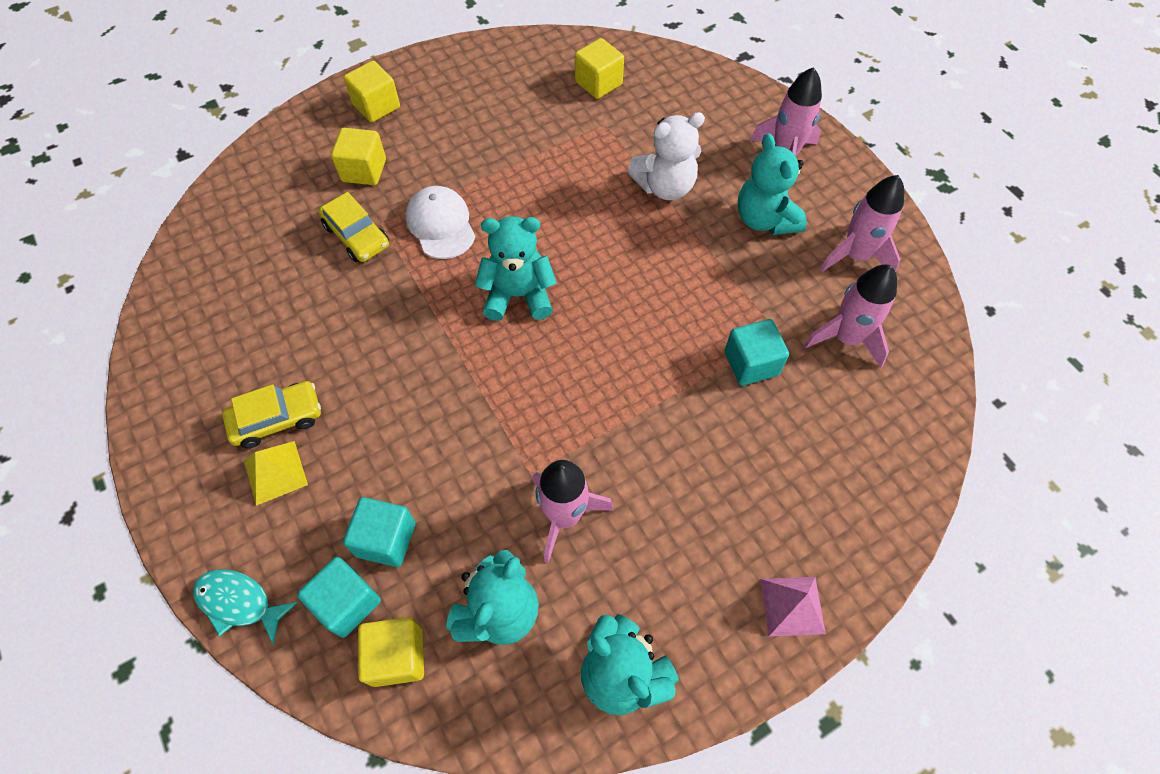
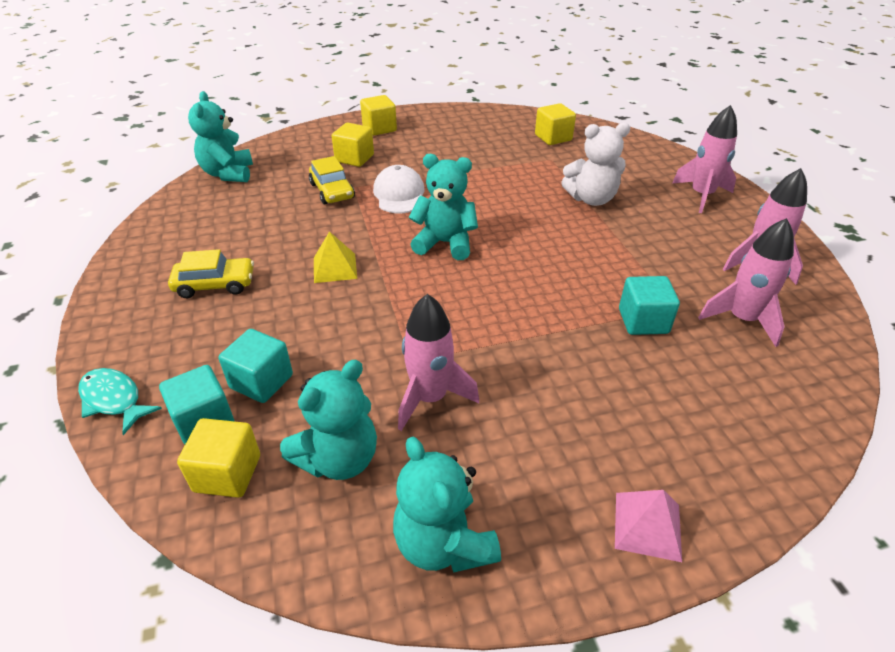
camera: 15 degrees right, 20 degrees down
(275, 472) = (195, 317): yellow pyramid -> yellow pyramid (335, 267)
(765, 219) = (676, 230): turquoise teddy bear -> turquoise teddy bear (228, 174)

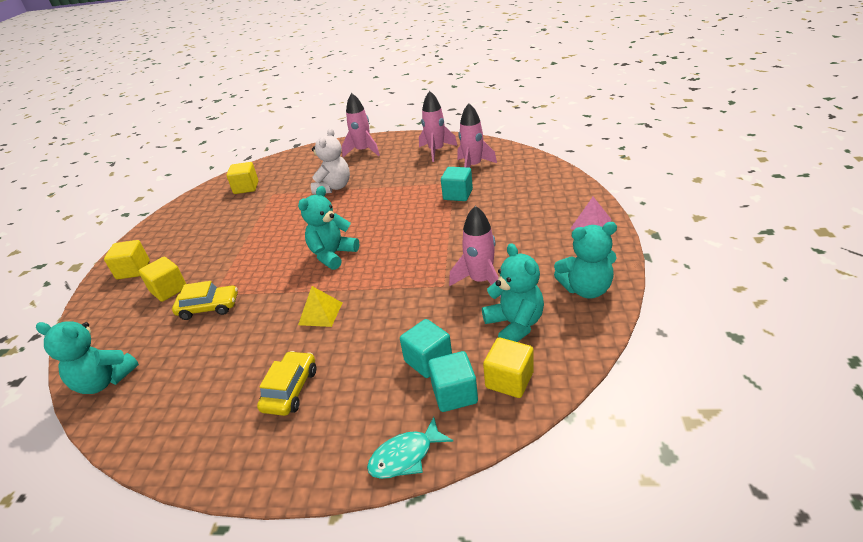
camera: 65 degrees left, 5 degrees down
(399, 194) = (250, 269): white cap -> none

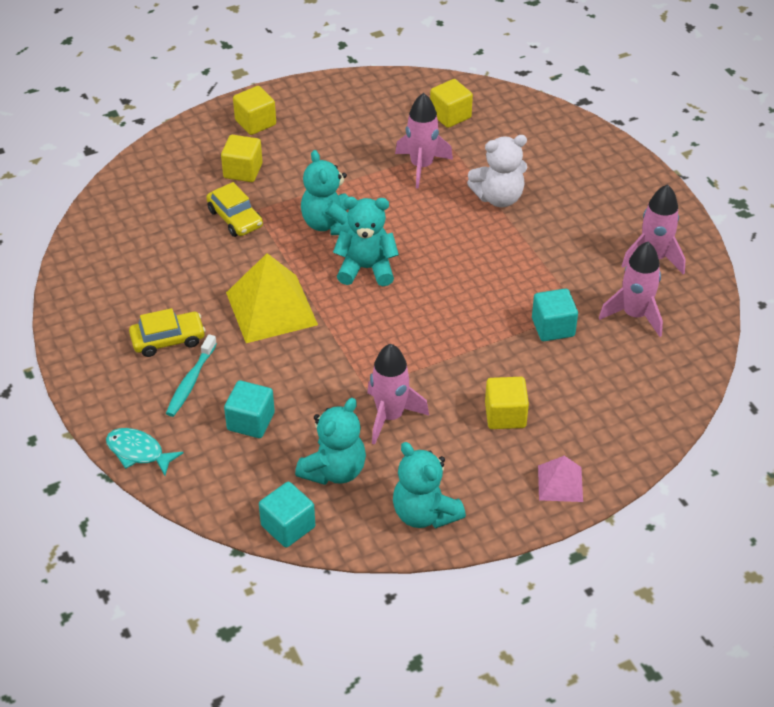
camera: 55 degrees right, 10 degrees up
(104, 381) = (115, 208): turquoise teddy bear -> turquoise teddy bear (329, 224)
(320, 313) = (271, 308): yellow pyramid -> yellow pyramid, size x1.89
(352, 388) = (190, 381): none -> turquoise toothbrush
(363, 151) = (605, 180): pink rocket -> pink rocket (421, 166)
(454, 394) = (219, 458): turquoise cube -> turquoise cube (288, 526)
(509, 380) = (256, 492): yellow cube -> yellow cube (505, 415)

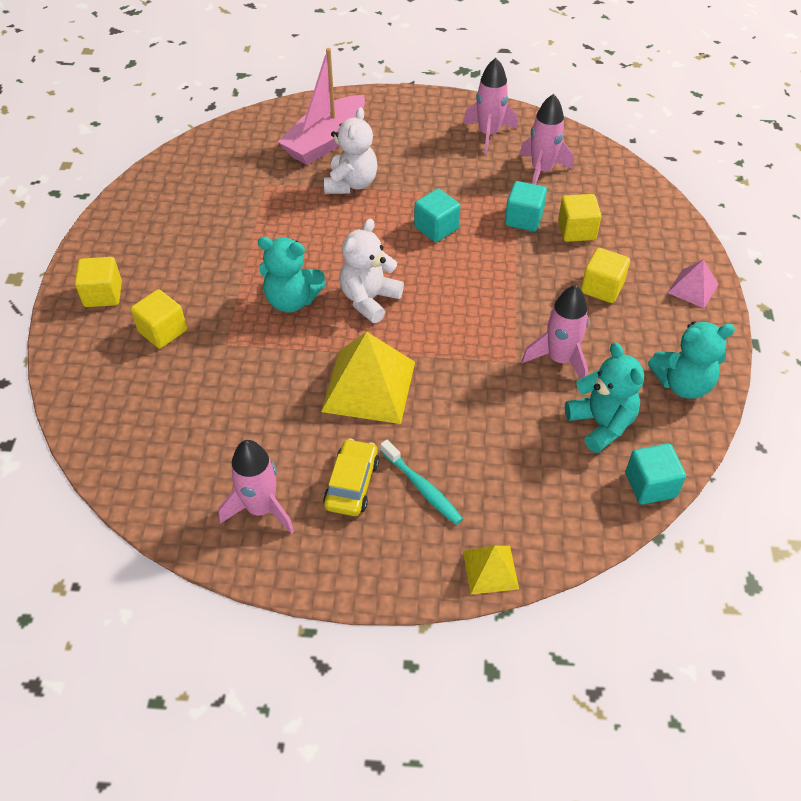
camera: 60 degrees left, 5 degrees up
(138, 452) = (490, 569): turquoise fish -> yellow pyramid
(235, 218) = (224, 363): yellow car -> none
(251, 421) = (505, 461): turquoise cube -> turquoise cube (436, 228)
(366, 268) = (369, 299): turquoise teddy bear -> white teddy bear
(421, 166) = (271, 211): pink rocket -> pink rocket (261, 508)
(450, 115) = (224, 167): yellow cube -> yellow cube (576, 230)
(539, 158) = (325, 141): none -> pink boat

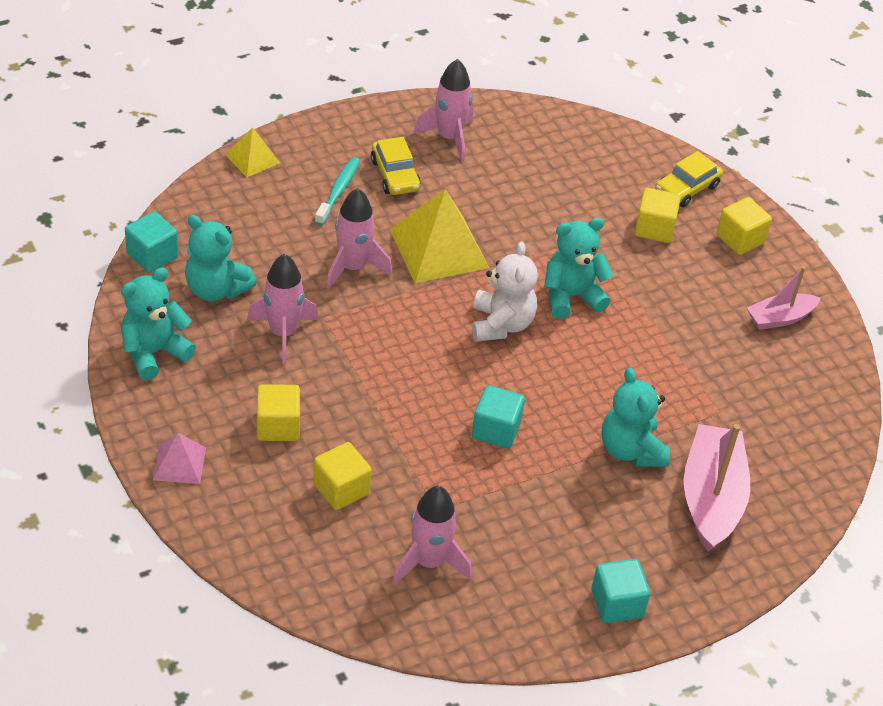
camera: 145 degrees right, 5 degrees down
(92, 357) = (687, 188): none -> yellow car
(148, 225) = (780, 318): none -> pink boat
(351, 184) = (631, 450): white teddy bear -> turquoise teddy bear
(422, 488) = (338, 191): turquoise toothbrush -> turquoise toothbrush turned 90 degrees clockwise
(488, 134) = (530, 595): pink rocket -> pink rocket (353, 267)
(523, 219) = (409, 481): turquoise cube -> turquoise cube (617, 603)

